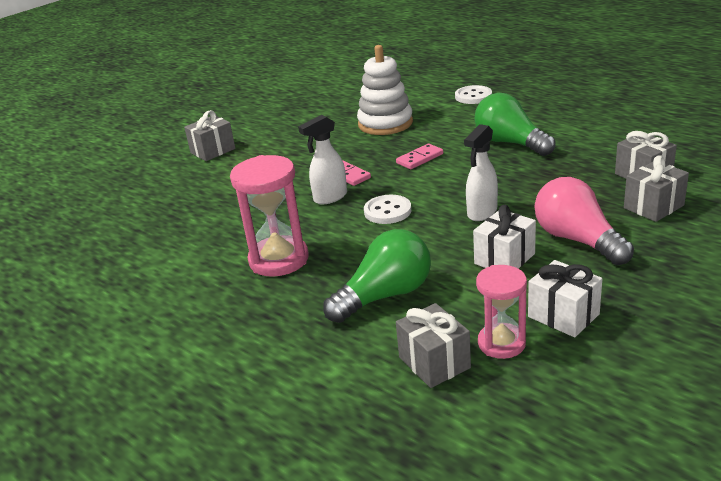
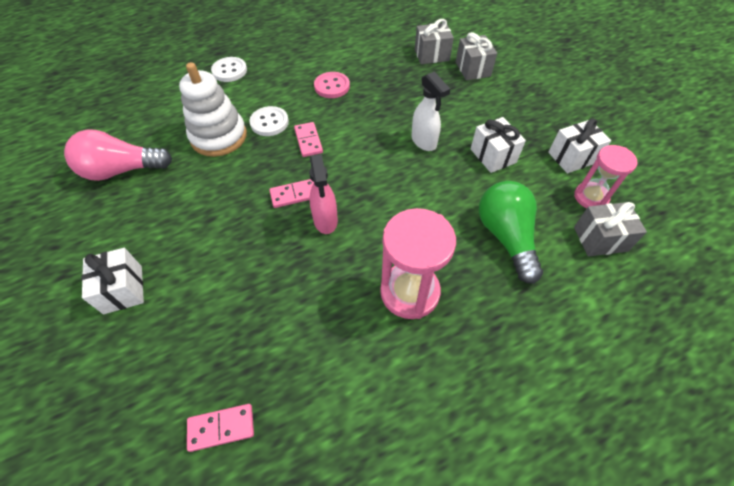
camera: 70 degrees left, 25 degrees up
(125, 222) = (221, 428): none -> pink domino
(213, 151) = (123, 289): grey gift -> white gift
(330, 197) = (325, 221): white spray bottle -> pink spray bottle
(387, 211) = (380, 191): white button -> white button (269, 122)
(510, 143) = (332, 86): green light bulb -> pink button
(577, 240) = (490, 115): pink light bulb -> pink light bulb (122, 170)

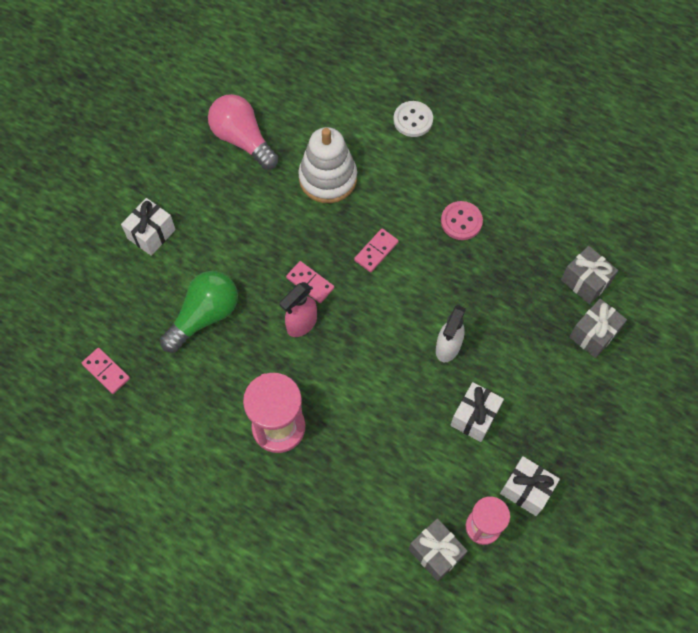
camera: 55 degrees right, 10 degrees up
(269, 122) = (374, 204): white button -> none
(506, 237) = (383, 473): green light bulb -> green light bulb (204, 316)

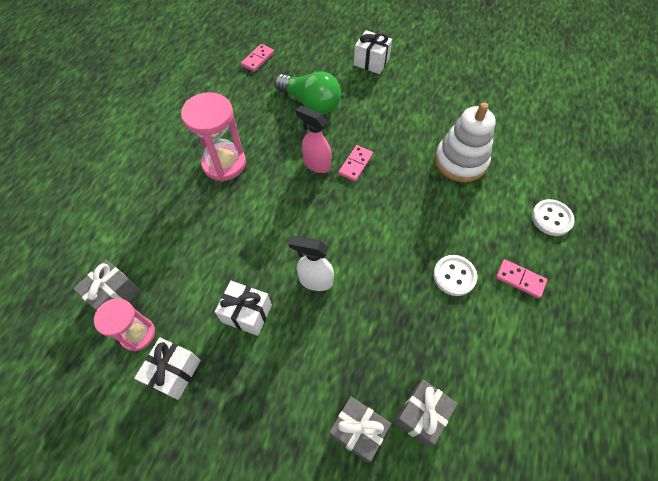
camera: 80 degrees right, 5 degrees down
(243, 140) = (474, 99): pink light bulb -> none
(376, 251) = (399, 208): pink domino -> pink domino (520, 279)
(461, 221) = (454, 276): pink button -> white button

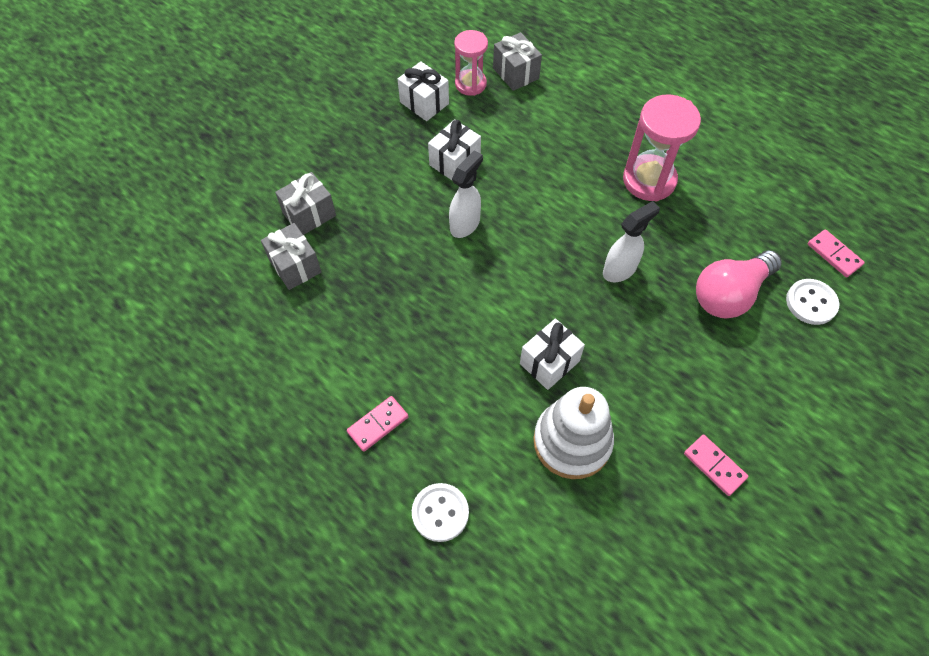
camera: 110 degrees right, 0 degrees up
(311, 103) = (729, 294): green light bulb -> pink light bulb
(316, 164) = (620, 270): pink spray bottle -> white spray bottle
(355, 164) = (606, 312): pink domino -> pink domino (714, 465)
(371, 62) = (803, 402): white gift -> white gift (549, 362)
(454, 276) = (413, 356): white button -> white button (811, 303)

